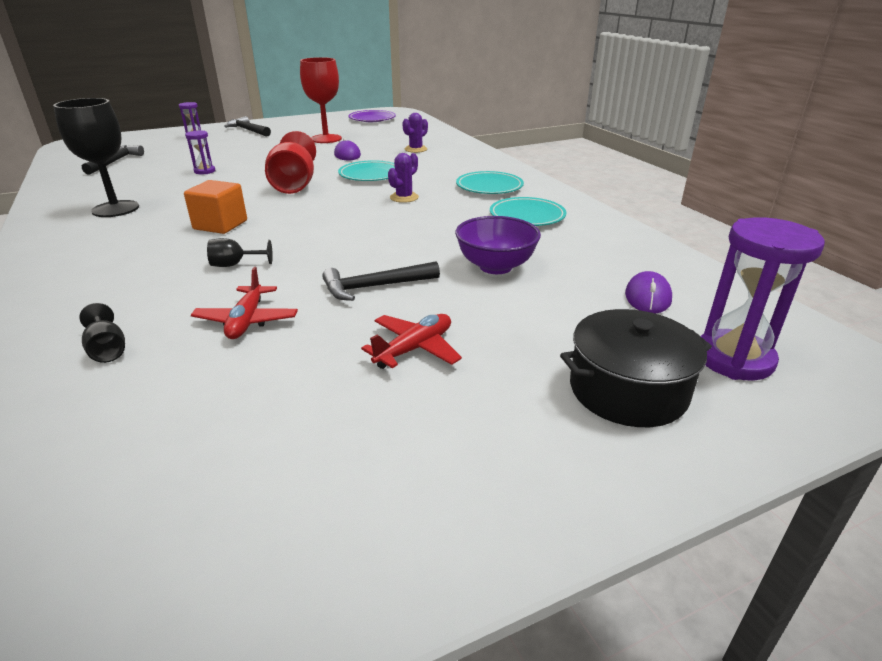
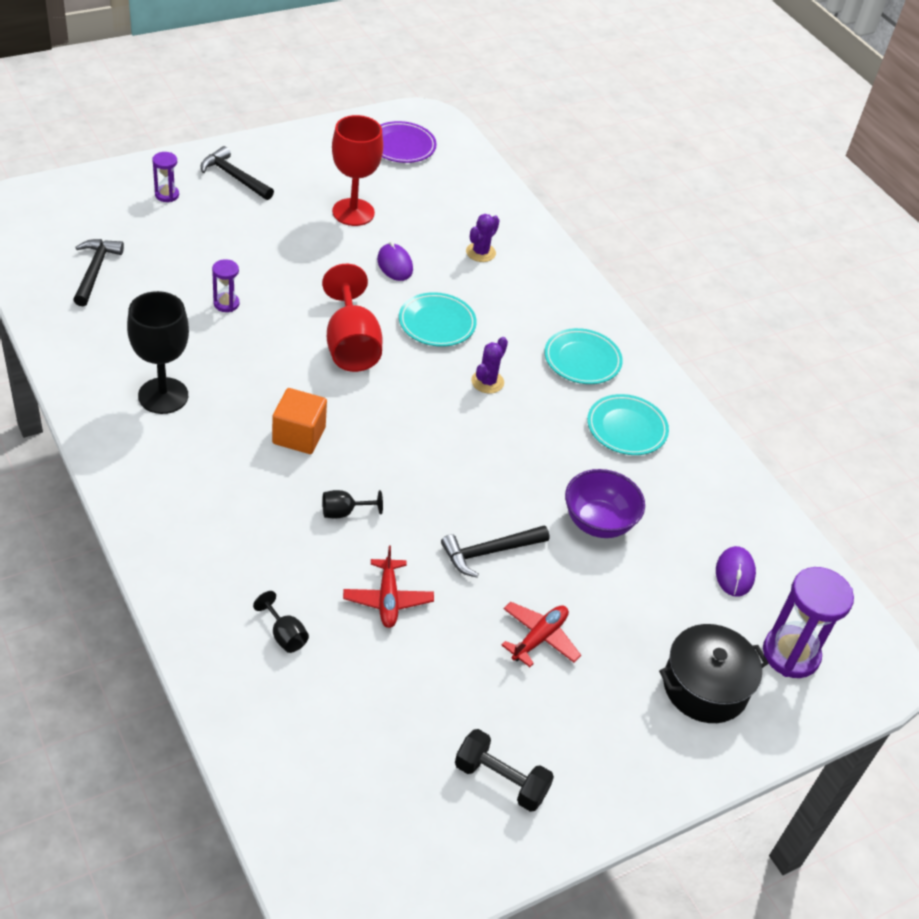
camera: 10 degrees left, 15 degrees up
(319, 499) = (501, 780): none -> black dumbbell

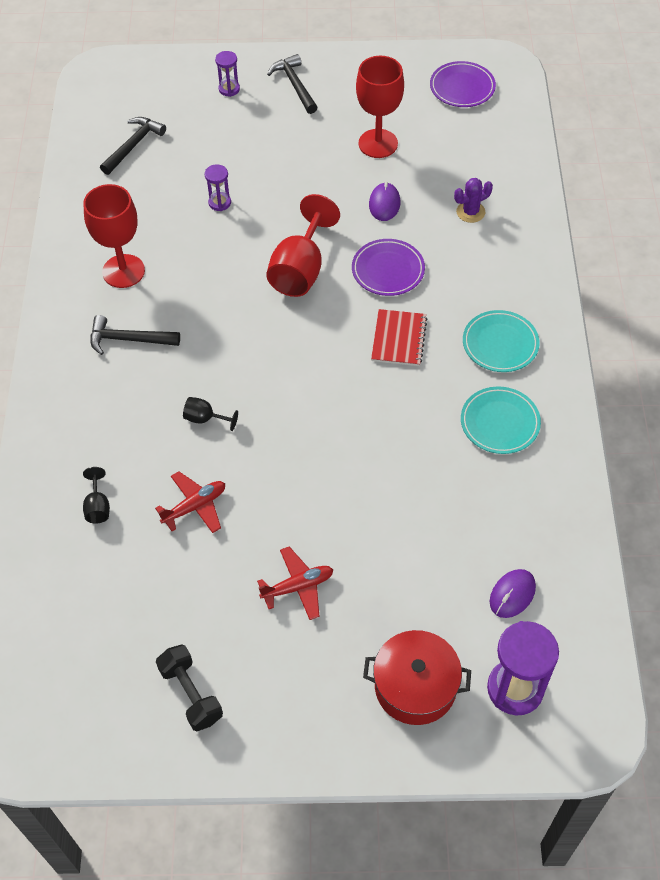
camera: 35 degrees right, 10 degrees up
(163, 396) = (123, 271): black goblet -> red goblet
(299, 435) = (209, 339): orange cube -> none
(388, 599) = (195, 506): red plane -> red plane turned 150 degrees counterclockwise
(437, 323) = (388, 270): turquoise plate -> purple plate
(487, 382) = (399, 339): purple cactus -> red notebook
(489, 552) = (303, 496): black hammer -> black hammer (129, 339)
(598, 522) = (416, 502): purple bowl -> none
(705, 687) = (415, 686): black pot -> red pot

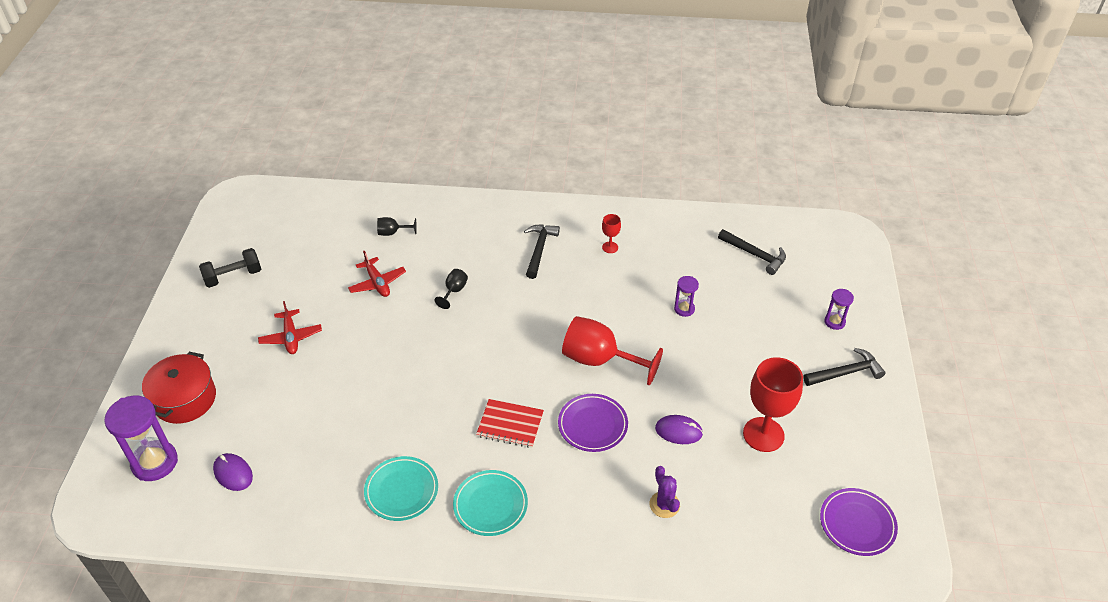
camera: 95 degrees right, 10 degrees down
(123, 271) = (610, 247): red goblet -> red goblet, size x0.46

